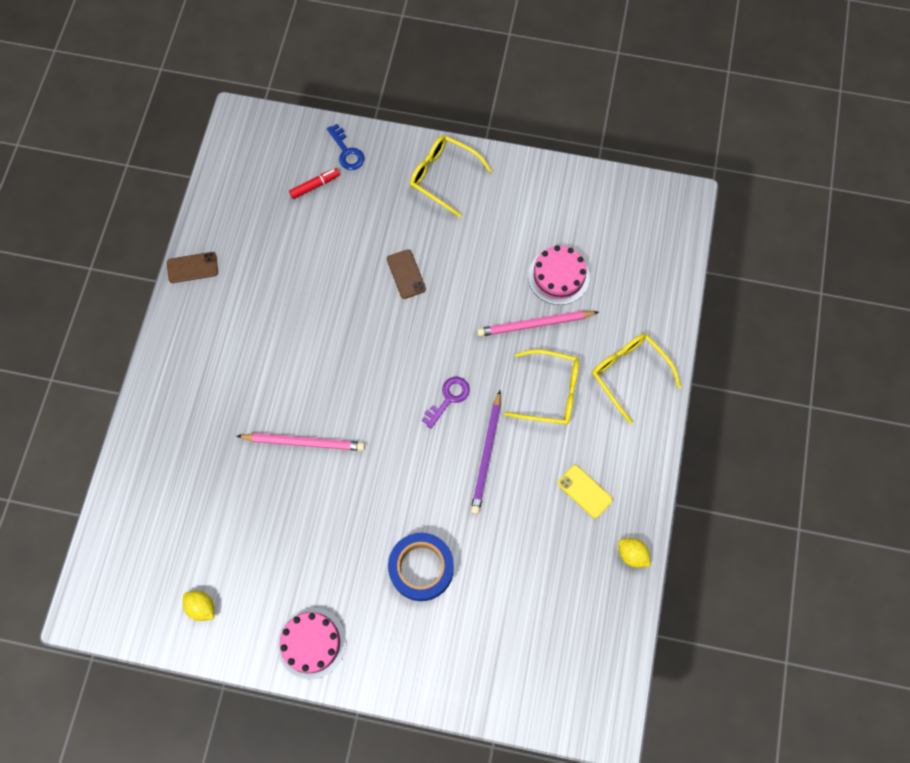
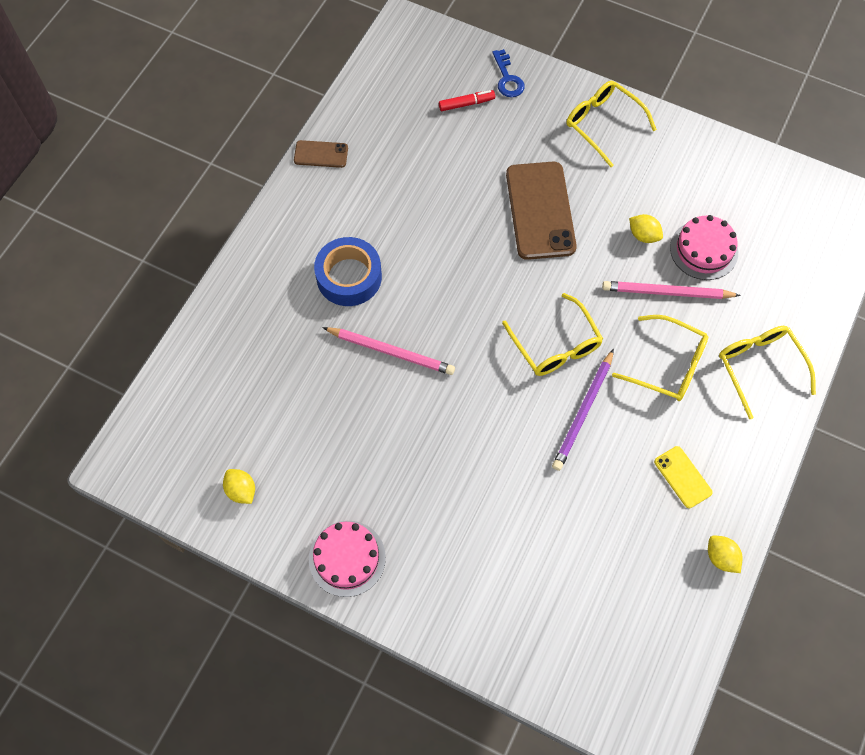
camera: 15 degrees right, 5 degrees down
(406, 274) = (540, 210): brown phone -> brown phone, size x2.02
(421, 568) = (484, 511): blue tape -> blue tape (349, 277)
(448, 398) = (555, 345): purple key -> yellow glasses
(503, 275) = (643, 235): none -> yellow lemon

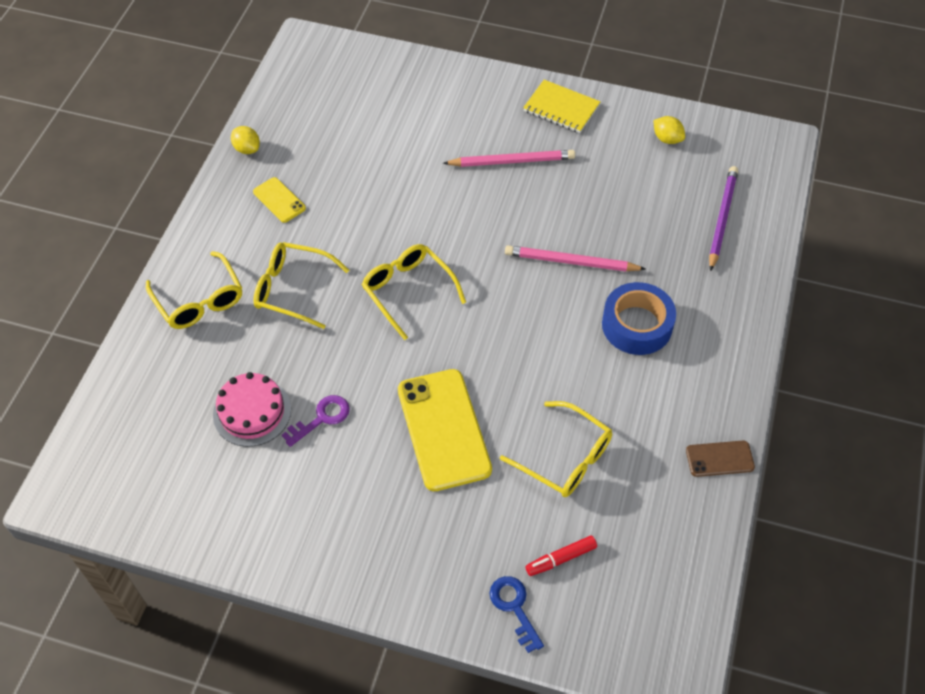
camera: 170 degrees right, 10 degrees down
(347, 558) = (561, 108): pink cake -> yellow notebook
(540, 210) = (444, 429): brown phone -> yellow phone
(583, 412) = (374, 237): purple pencil -> purple pencil (721, 218)
(603, 124) = (378, 557): yellow glasses -> yellow glasses (565, 458)
(643, 235) = (321, 418): yellow lemon -> purple key
(667, 292) = (294, 359): pink pencil -> pink pencil (512, 161)

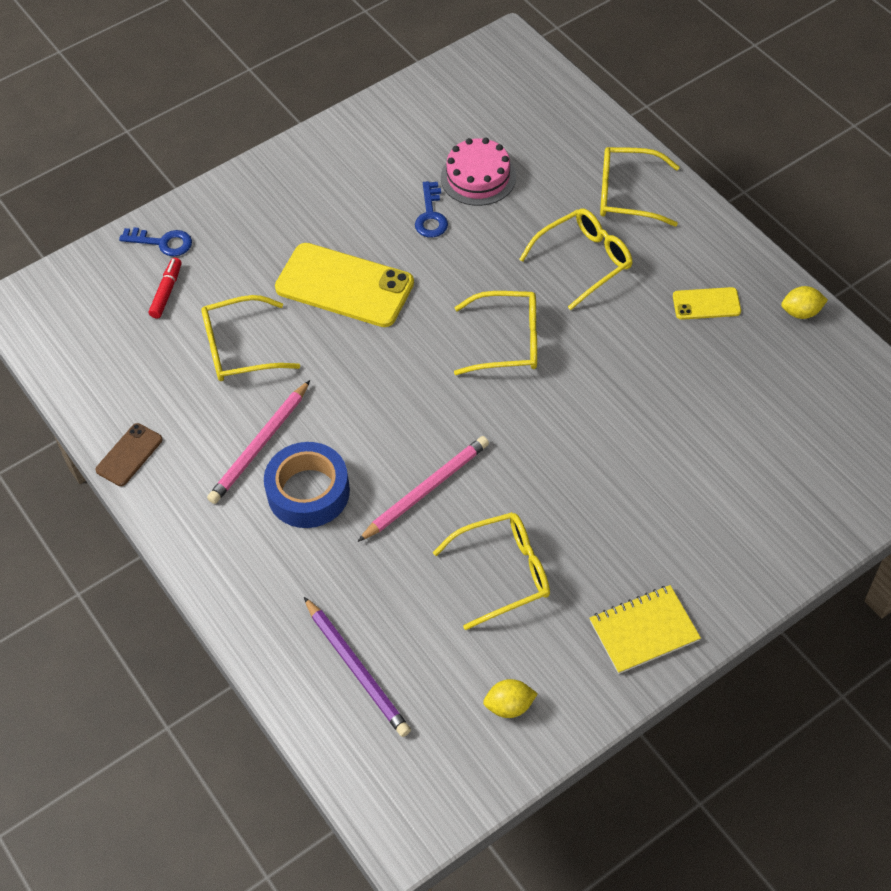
camera: 130 degrees right, 0 degrees up
(321, 418) = (431, 215): purple key -> blue key
(512, 161) = (601, 527): pink pencil -> pink pencil (260, 445)
(589, 189) = (503, 573): none -> yellow glasses

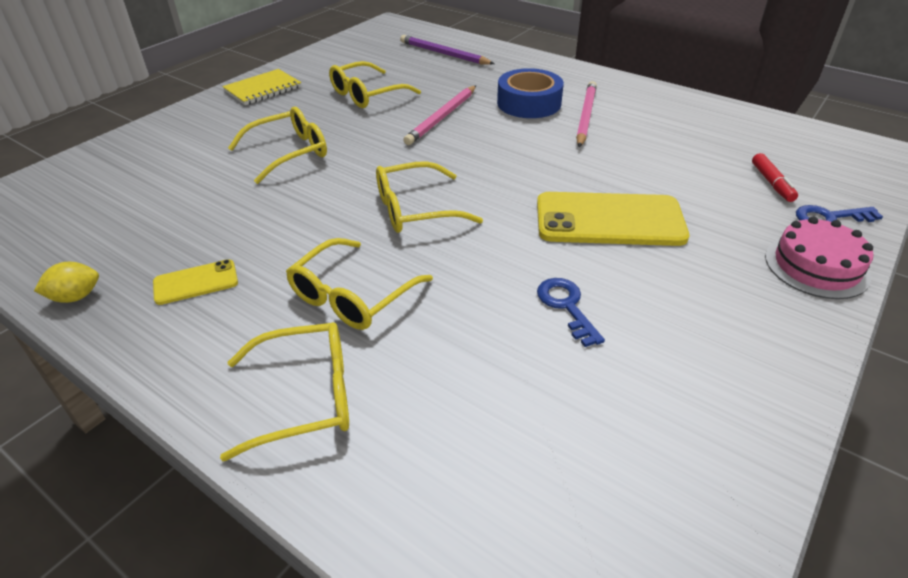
camera: 160 degrees right, 15 degrees down
(129, 455) = (674, 97): brown phone -> none
(240, 348) = (660, 160): yellow glasses -> yellow glasses (289, 153)
(478, 177) = (535, 371): pink cake -> pink cake (816, 266)
(509, 706) = (346, 57): yellow lemon -> none

